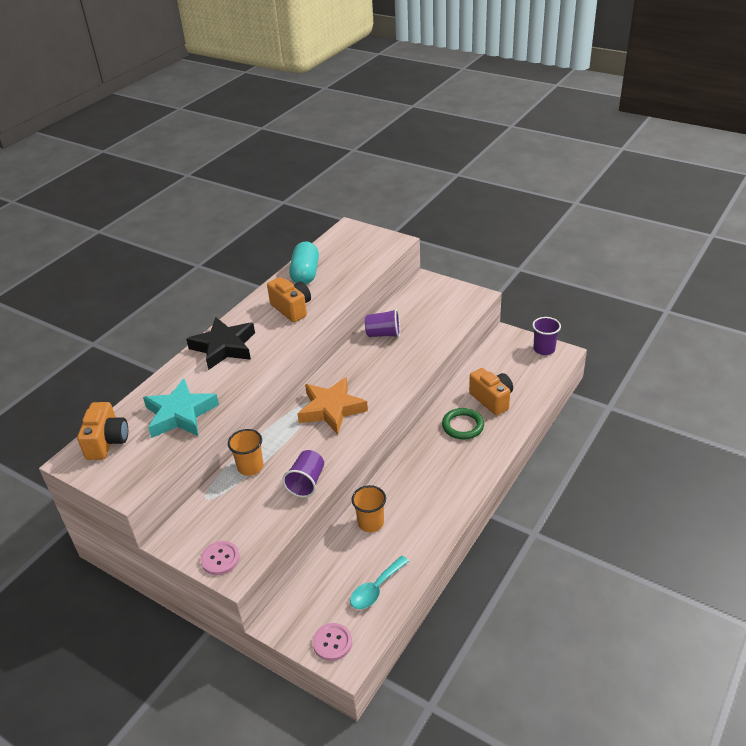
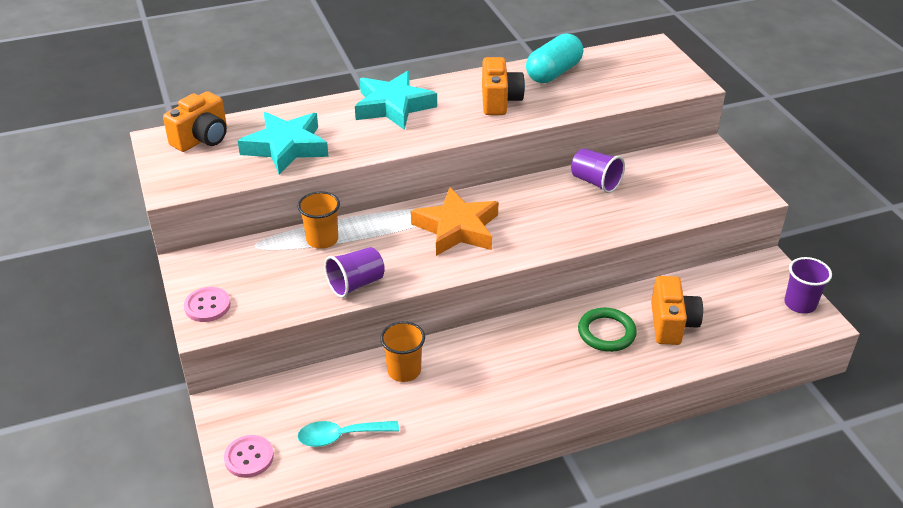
camera: 35 degrees right, 0 degrees up
(224, 347) = (393, 106): black star -> turquoise star

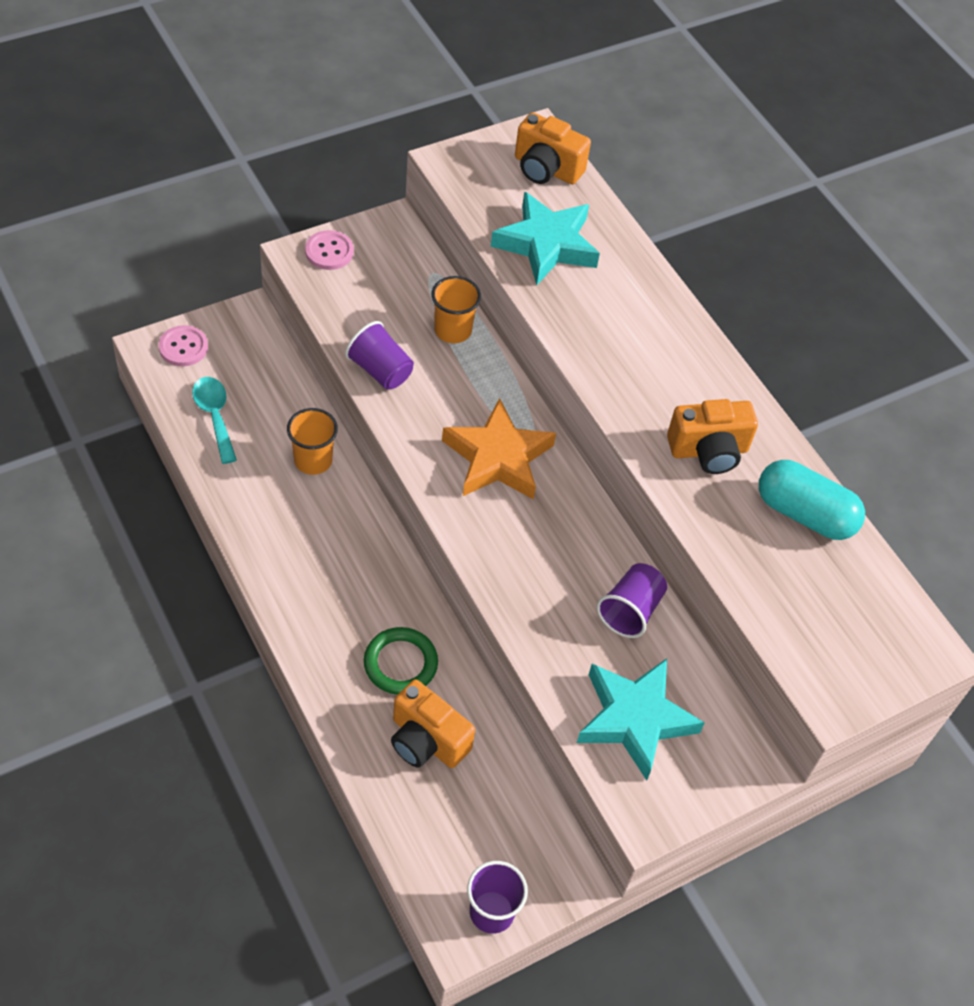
camera: 75 degrees right, 15 degrees up
(393, 106) = (663, 336): turquoise star -> turquoise star (635, 719)
(671, 324) = (426, 740): orange camera -> orange camera turned 45 degrees clockwise

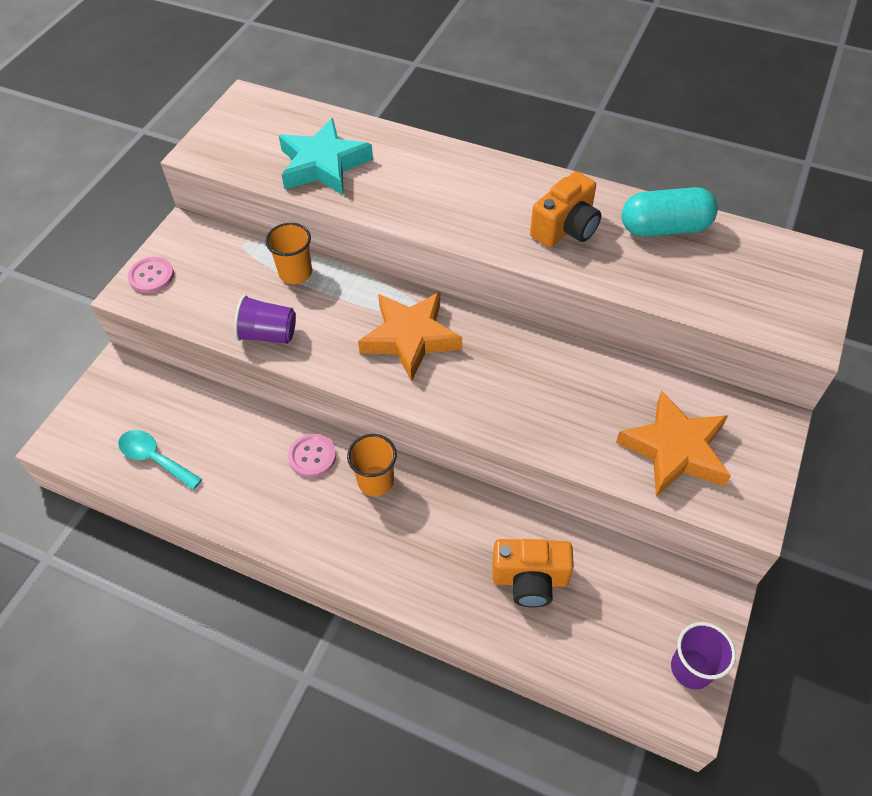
camera: 30 degrees left, 0 degrees up
(183, 347) = (84, 425): pink button -> pink button (312, 456)
(313, 460) = (261, 438): orange cup -> orange cup (375, 481)
(400, 663) = (460, 538): green ring -> none
(546, 169) = (275, 117): orange camera -> none
(630, 611) = (598, 378): purple cup -> none
(635, 719) = (675, 450): turquoise star -> orange star

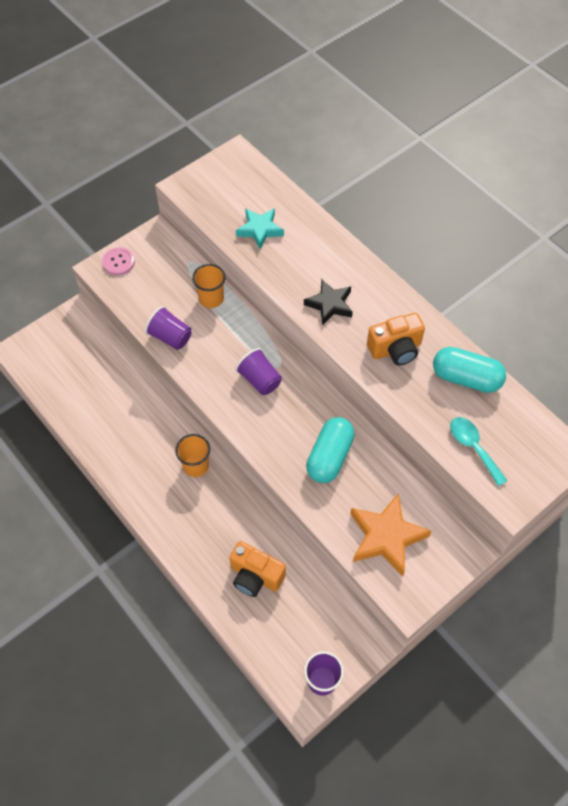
camera: 25 degrees right, 5 degrees up
(155, 459) = (69, 388): turquoise spoon -> turquoise spoon (473, 447)
(312, 456) = (165, 431): pink button -> none
(323, 165) = (260, 230): turquoise star -> turquoise star, size x0.66
(410, 338) = (259, 380): orange star -> purple cup
(458, 211) = (330, 304): none -> black star
(549, 389) = (330, 457): none -> turquoise capsule

